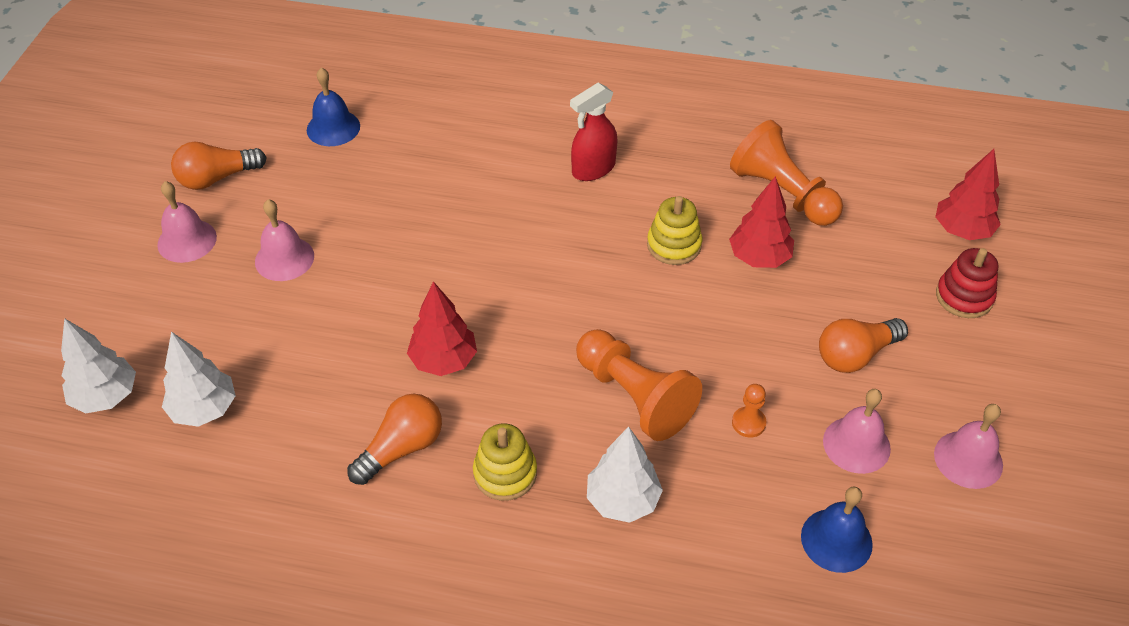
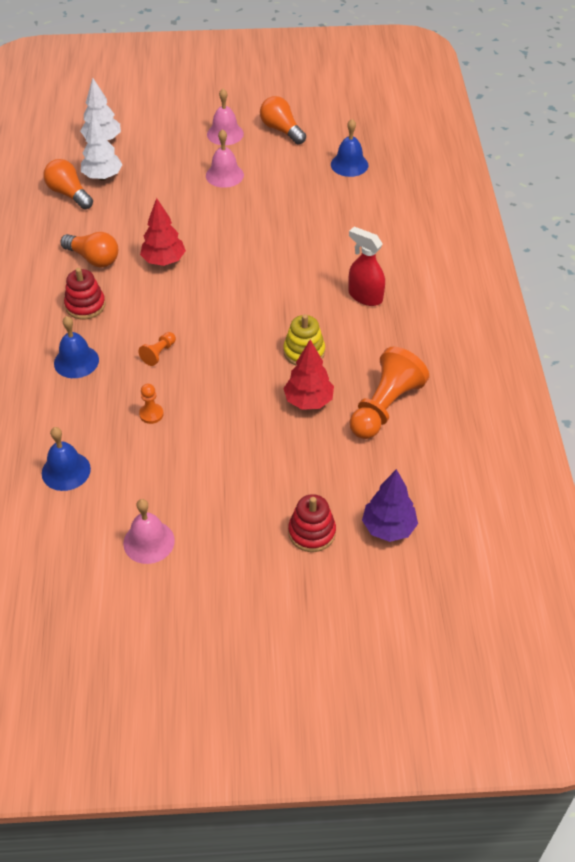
camera: 75 degrees right, 0 degrees up
(505, 473) = (85, 305): yellow stacking toy -> red stacking toy
(623, 500) = (76, 361): white tree -> blue bell
(634, 396) = (159, 353): orange pawn -> orange pawn, size x0.45
(855, 355) = (229, 467): orange light bulb -> orange light bulb (69, 194)
(856, 444) = (147, 475): pink bell -> none
(962, 231) = (388, 528): red tree -> purple tree

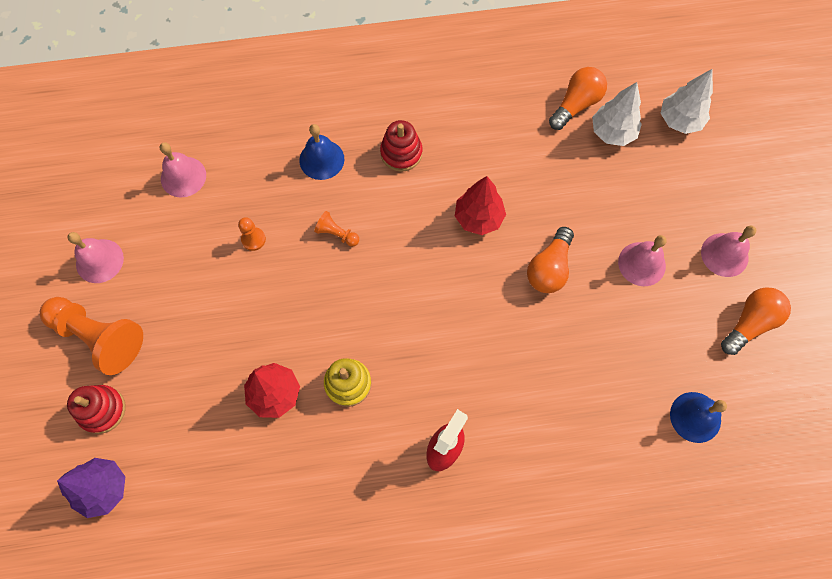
camera: 85 degrees right, 20 degrees up
(66, 471) = (183, 176): blue bell -> pink bell
(93, 258) = (473, 148): orange light bulb -> orange light bulb (549, 268)
(385, 407) = (268, 479): orange pawn -> orange pawn (99, 337)

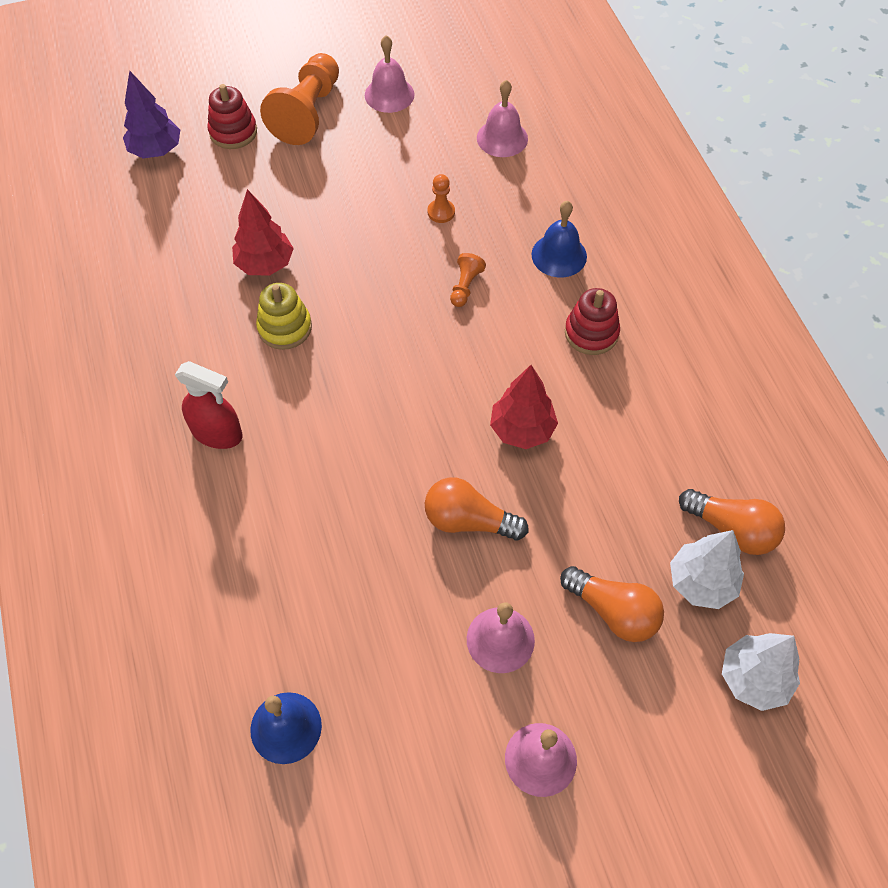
camera: 80 degrees right, 10 degrees down
(749, 323) = (437, 802): orange light bulb -> orange light bulb (613, 611)

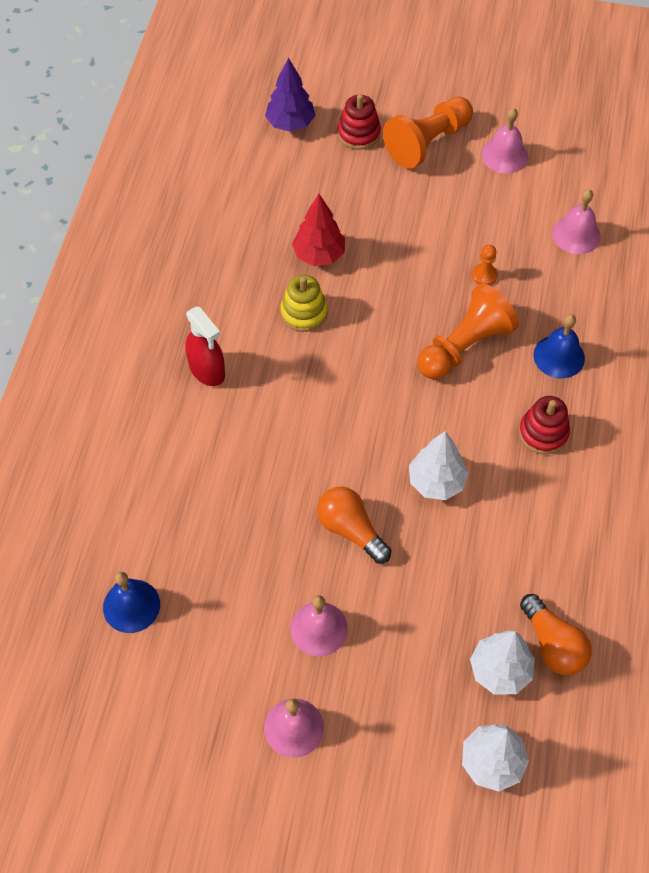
camera: 30 degrees right, 0 degrees up
(465, 286) = (465, 346): orange pawn -> orange pawn, size x2.20
(522, 430) = (436, 482): red tree -> white tree
(613, 611) = (417, 654): orange light bulb -> none

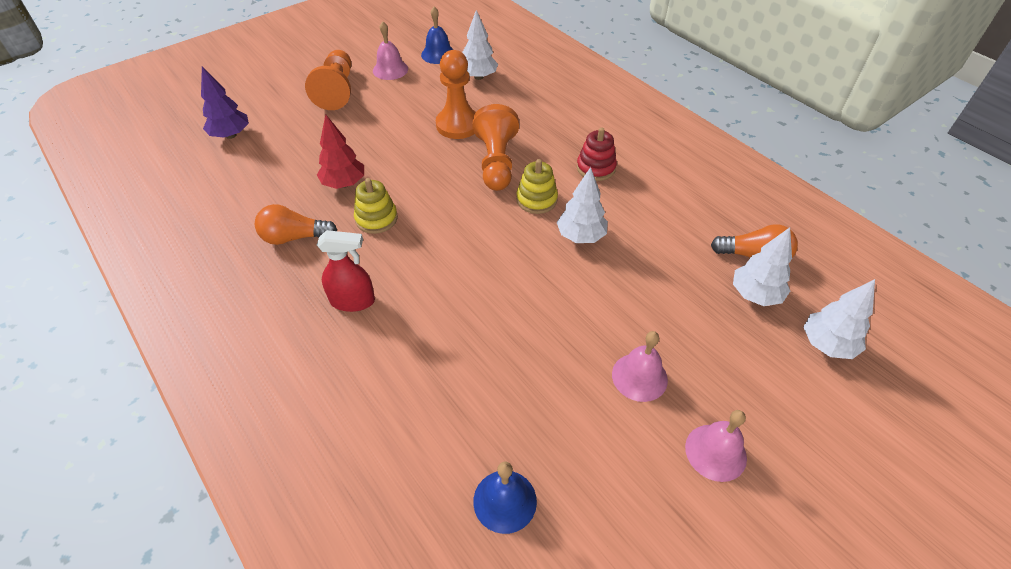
camera: 50 degrees left, 10 degrees down
(350, 530) = (574, 304): orange light bulb -> orange light bulb (294, 237)
(359, 133) = (286, 112): red stacking toy -> none
(448, 414) = (536, 200): none -> yellow stacking toy
(484, 275) = (458, 125): orange pawn -> orange pawn, size x2.20
(559, 356) = (550, 130): blue bell -> blue bell (438, 54)
(576, 234) = (478, 77): pink bell -> white tree

